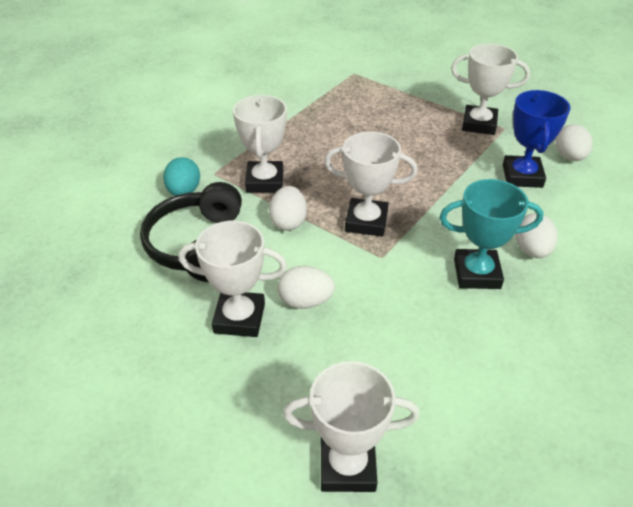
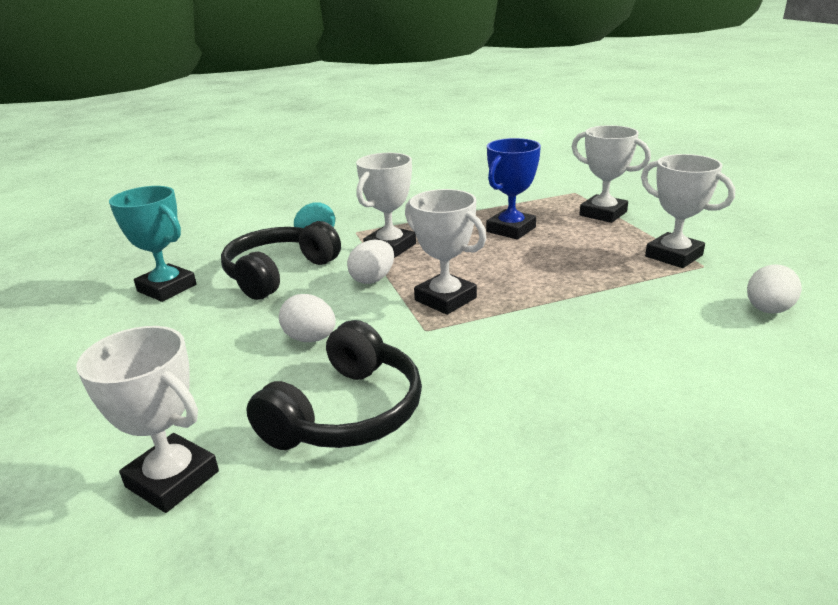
camera: 35 degrees right, 15 degrees down
(239, 318) = (242, 331): white trophy -> white trophy (603, 213)
(404, 352) = (347, 412): none -> black headphones
(476, 273) = (511, 376): turquoise trophy -> turquoise trophy (167, 288)
(522, 176) = (677, 310): blue trophy -> blue trophy (511, 229)
(531, 250) = (607, 378): white egg -> none

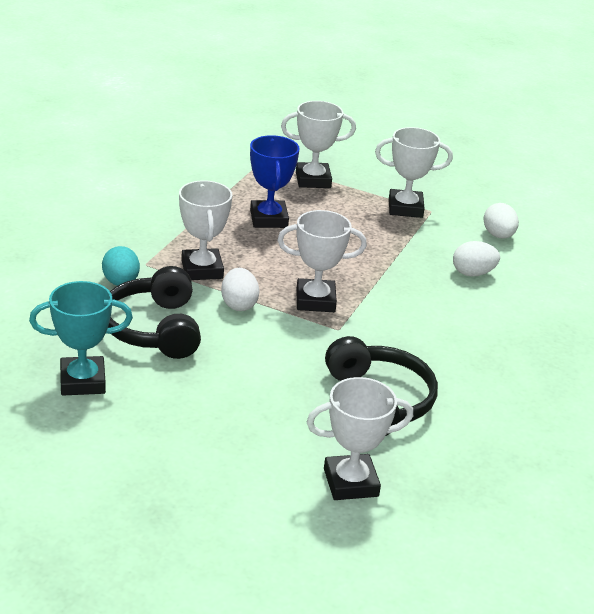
camera: 50 degrees left, 5 degrees up
(310, 339) = (277, 369): white egg -> white egg (472, 273)

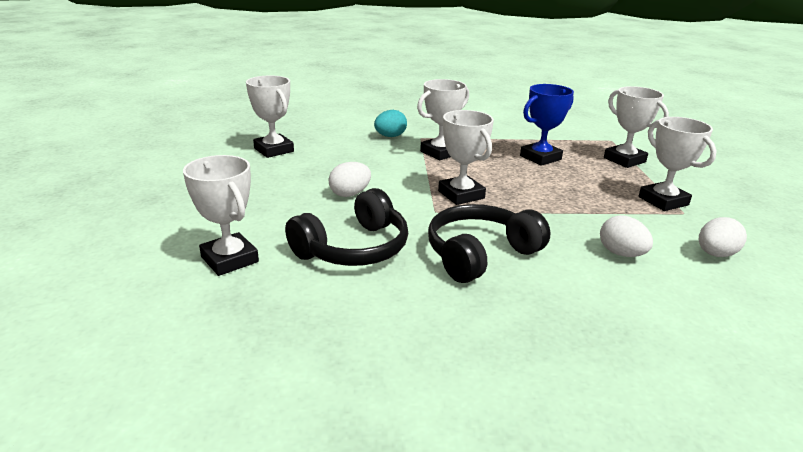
camera: 65 degrees right, 5 degrees down
(82, 381) = (274, 150): turquoise trophy -> white trophy
(154, 329) = (352, 155): black headphones -> black headphones (480, 254)
(239, 304) = (416, 171): white egg -> white egg (350, 194)

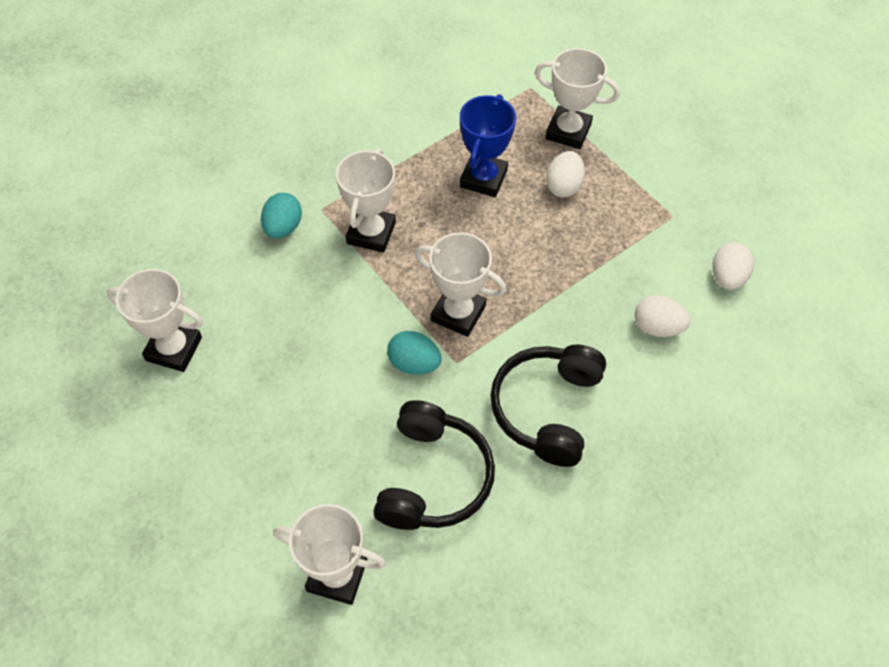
camera: 35 degrees left, 30 degrees up
(350, 194) = (347, 386): white egg -> white egg (563, 186)
(405, 201) = (414, 363): none -> turquoise egg
(663, 201) = (645, 203): white trophy -> none

